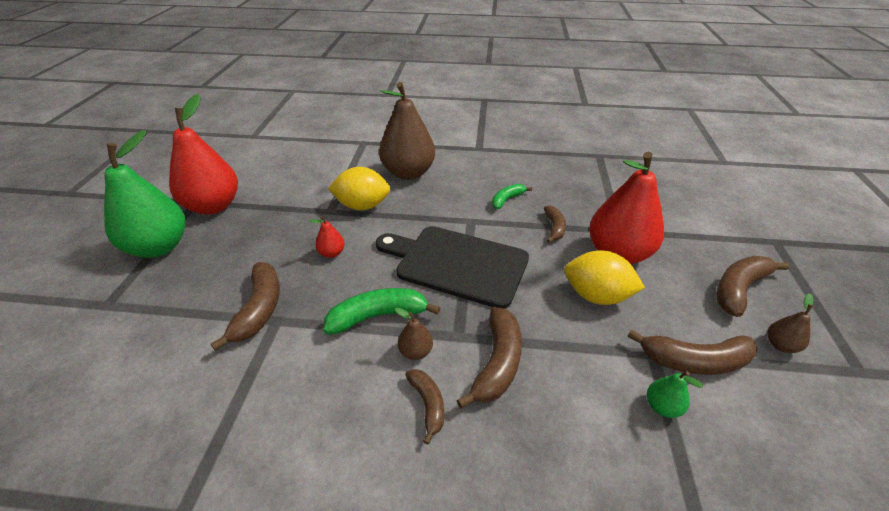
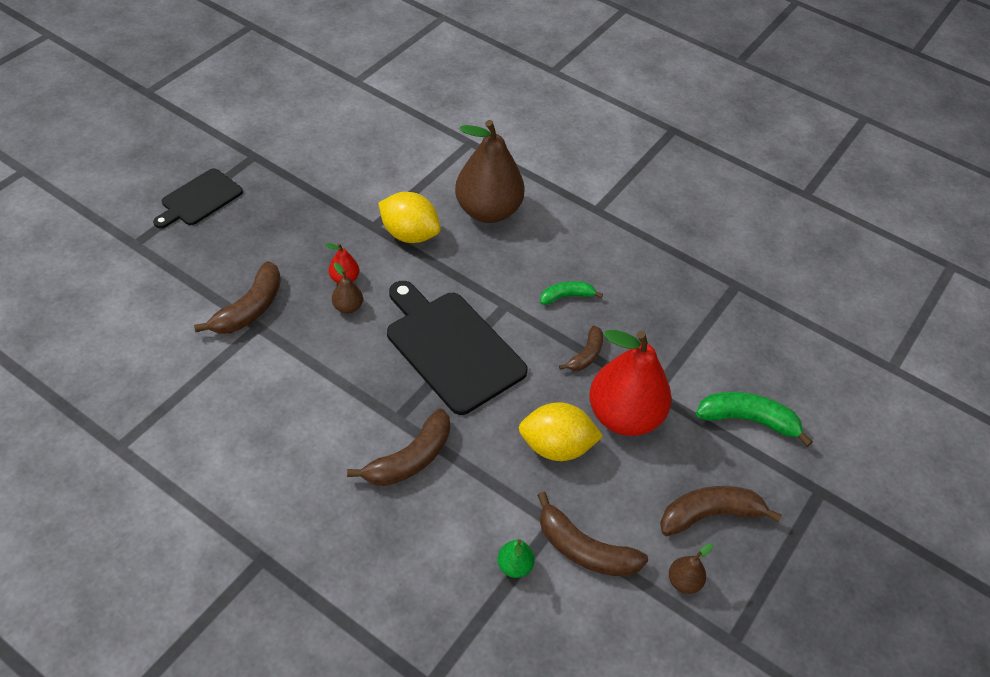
camera: 25 degrees right, 10 degrees up
(159, 247) = (199, 199): green pear -> black cutting board
(213, 206) = (268, 169): red pear -> none
(378, 316) = (343, 365): green banana -> green banana (748, 420)
(416, 352) = (351, 414): brown pear -> brown pear (348, 307)
(428, 404) = (329, 461): brown banana -> none
(596, 296) = (556, 447): yellow lemon -> yellow lemon turned 45 degrees counterclockwise

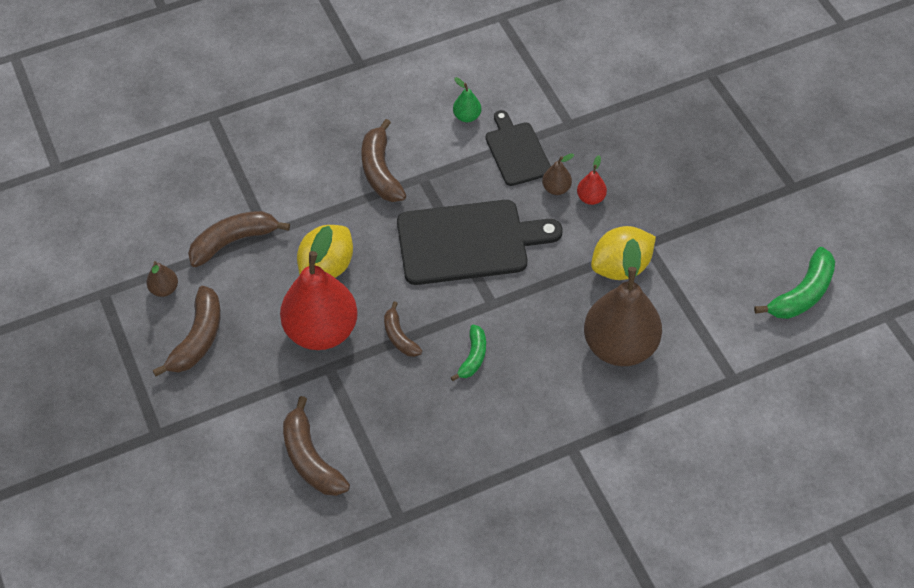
camera: 125 degrees right, 5 degrees up
(199, 199) = (747, 129): black cutting board -> black cutting board (516, 151)
(250, 309) = (592, 124): brown banana -> brown banana (310, 458)
(514, 566) = (253, 194): green pear -> green pear (467, 116)
(748, 420) = (254, 423): green banana -> green banana (802, 294)

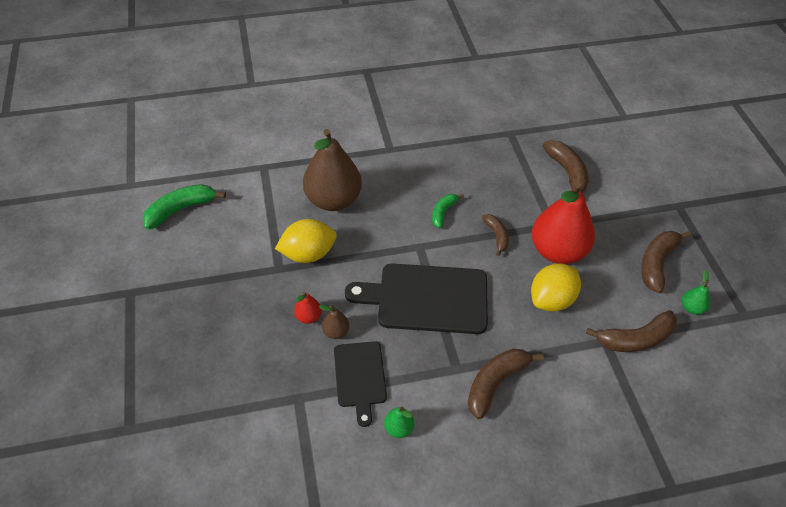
camera: 170 degrees left, 5 degrees down
(164, 289) = (691, 308): brown pear -> green pear
(380, 171) = (495, 383): brown banana -> brown banana turned 135 degrees counterclockwise

